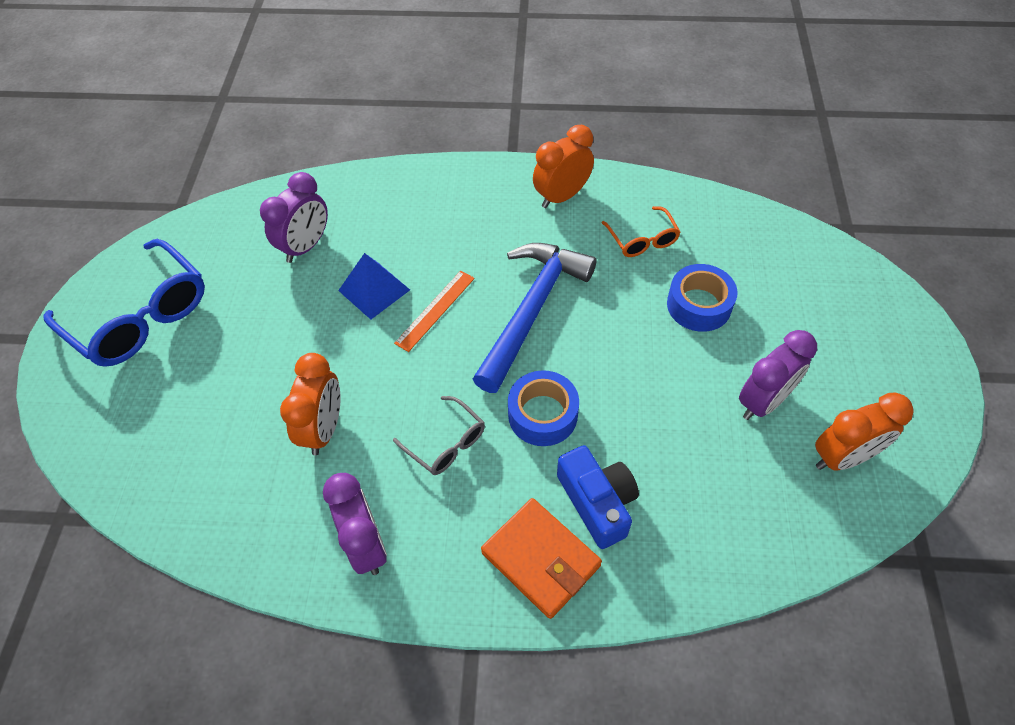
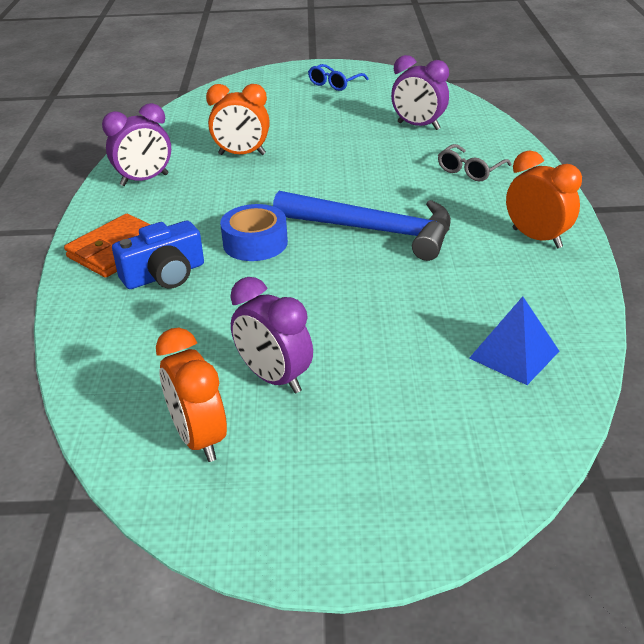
camera: 85 degrees right, 20 degrees down
(139, 316) = (335, 83): blue glasses -> blue glasses, size x0.51
(374, 290) = (379, 157): blue pyramid -> blue pyramid (514, 354)
(435, 310) = (363, 185): orange ruler -> none
(445, 443) = (228, 201): grey glasses -> grey glasses (470, 170)
(642, 239) = (493, 292): orange glasses -> none
(699, 305) = (404, 333): blue tape -> none

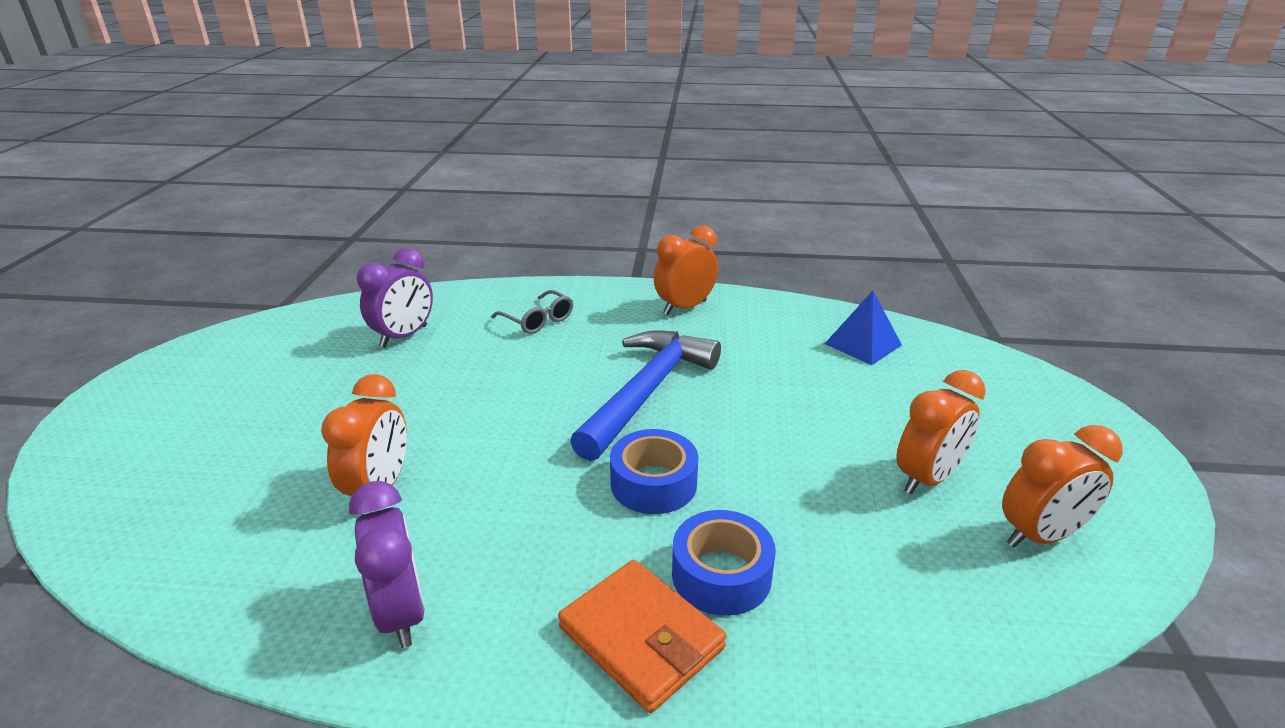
camera: 85 degrees left, 5 degrees down
(164, 275) = (721, 574): blue camera -> blue tape
(274, 378) = (927, 478): purple clock -> orange clock
(335, 83) = (199, 385): blue glasses -> none

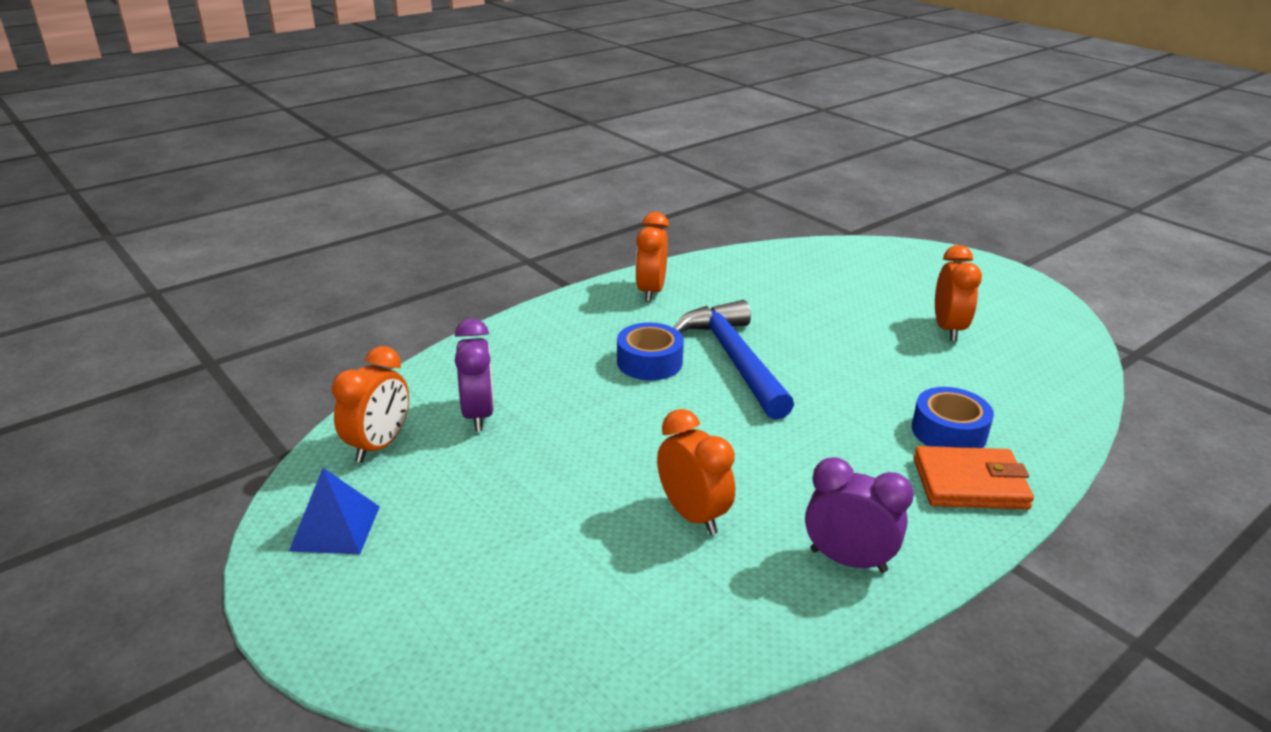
camera: 45 degrees left, 0 degrees up
(537, 320) = (563, 350): grey glasses -> none
(653, 483) = (838, 409): blue tape -> blue tape (649, 362)
(863, 344) = (797, 267): blue pyramid -> blue pyramid (335, 528)
(1040, 536) = (1028, 331): orange clock -> orange clock (379, 445)

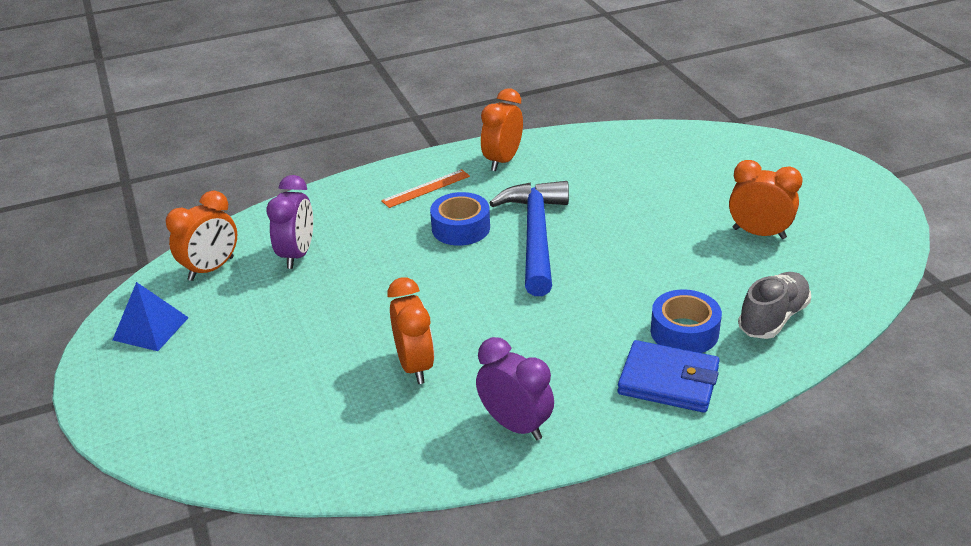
camera: 20 degrees right, 5 degrees up
(585, 327) = (426, 188): none -> orange ruler
(948, 329) = (759, 233): orange clock -> orange clock turned 90 degrees counterclockwise
(969, 483) = (668, 381): orange wallet -> blue wallet
(1021, 405) = (773, 318): none -> grey shoe

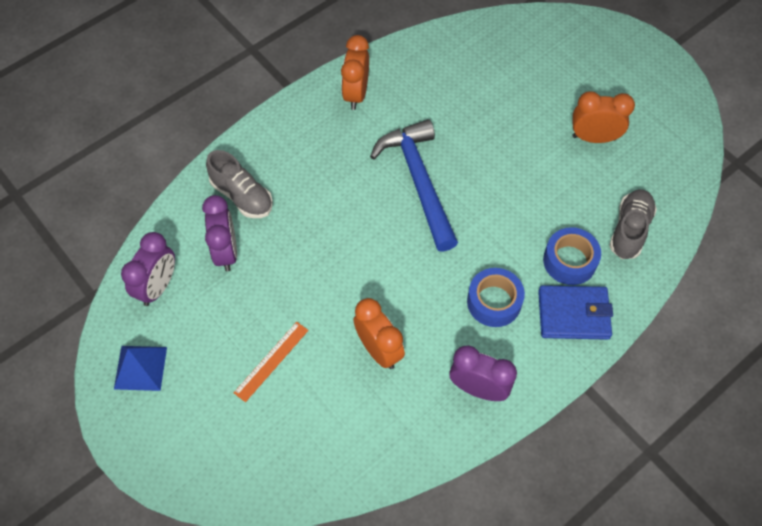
camera: 20 degrees left, 25 degrees up
(211, 269) = (158, 287): orange clock -> purple clock
(340, 216) = (242, 196): none -> grey shoe
(426, 188) = (303, 144): orange ruler -> orange ruler (271, 361)
(461, 228) = (353, 186): blue tape -> blue tape (494, 302)

